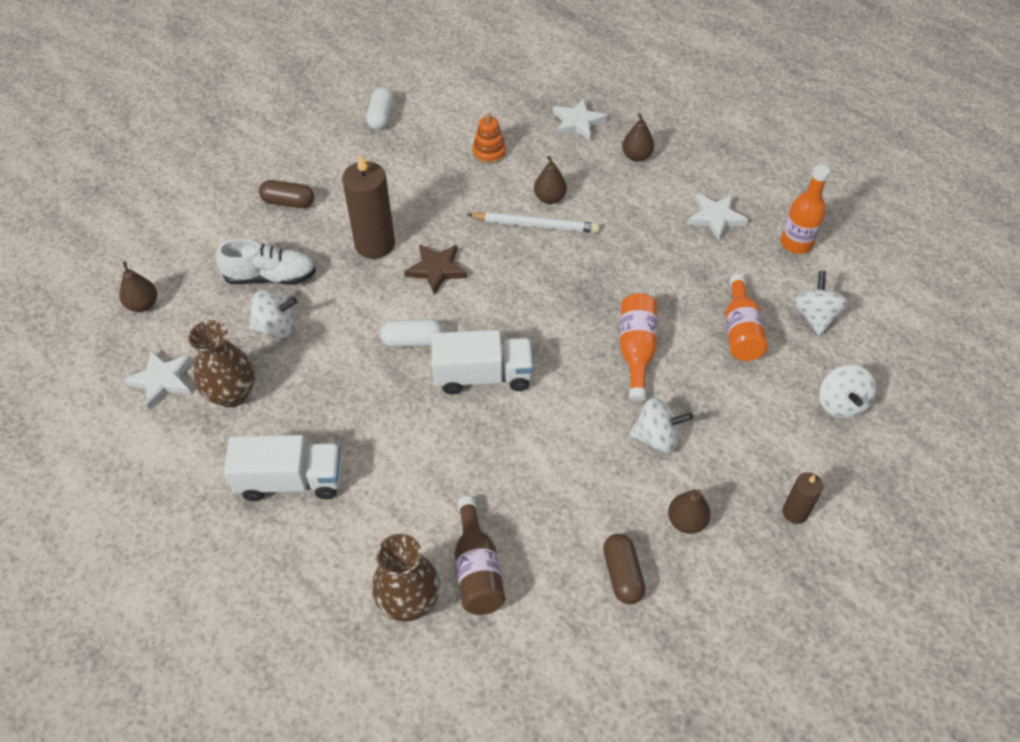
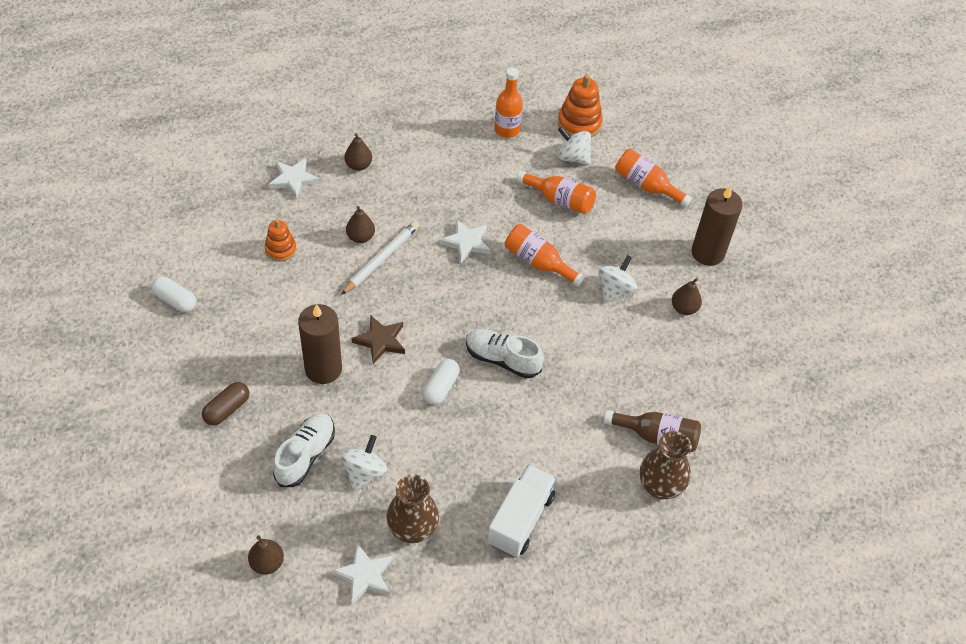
camera: 65 degrees left, 0 degrees up
(483, 376) = (502, 359): white truck -> white shoe
(622, 574) = (702, 361): brown capsule -> none
(715, 218) = (453, 156): white star -> white star (466, 242)
(795, 512) = (707, 253): brown candle -> brown candle, size x1.89
(840, 404) = (646, 186): white spinning top -> orange bottle
(871, 300) = (579, 123): none -> orange stacking toy

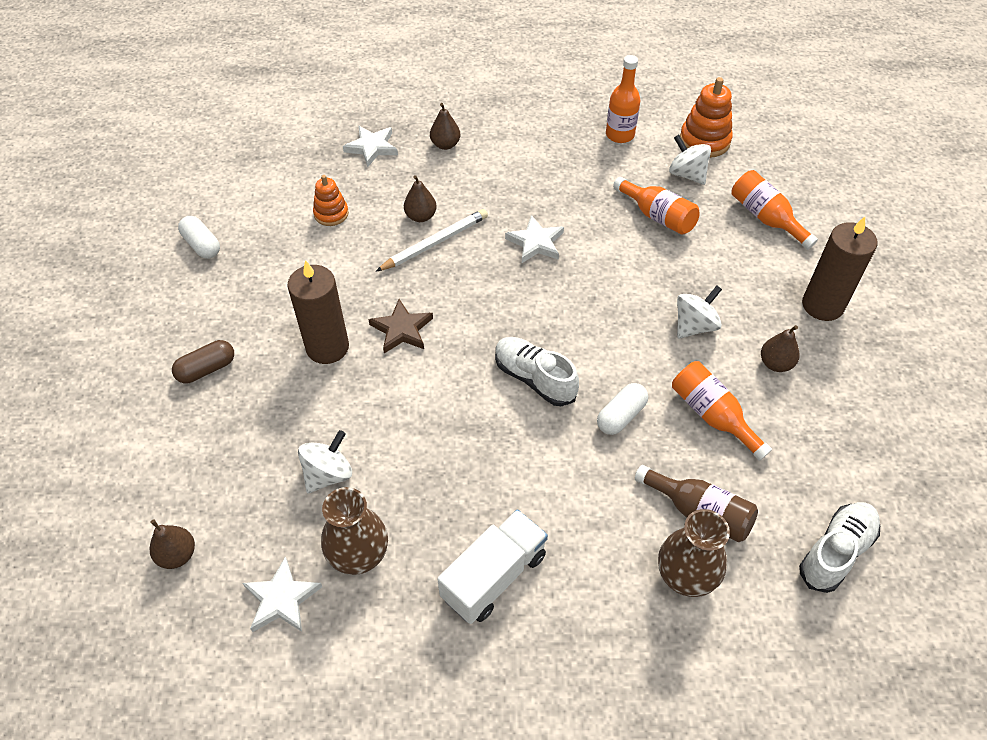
camera: 20 degrees right, 0 degrees up
(305, 455) = (270, 439): white shoe -> white shoe (836, 552)
(440, 387) = (451, 395): white capsule -> white capsule (621, 416)
(538, 263) = (611, 279): orange bottle -> orange bottle (712, 416)

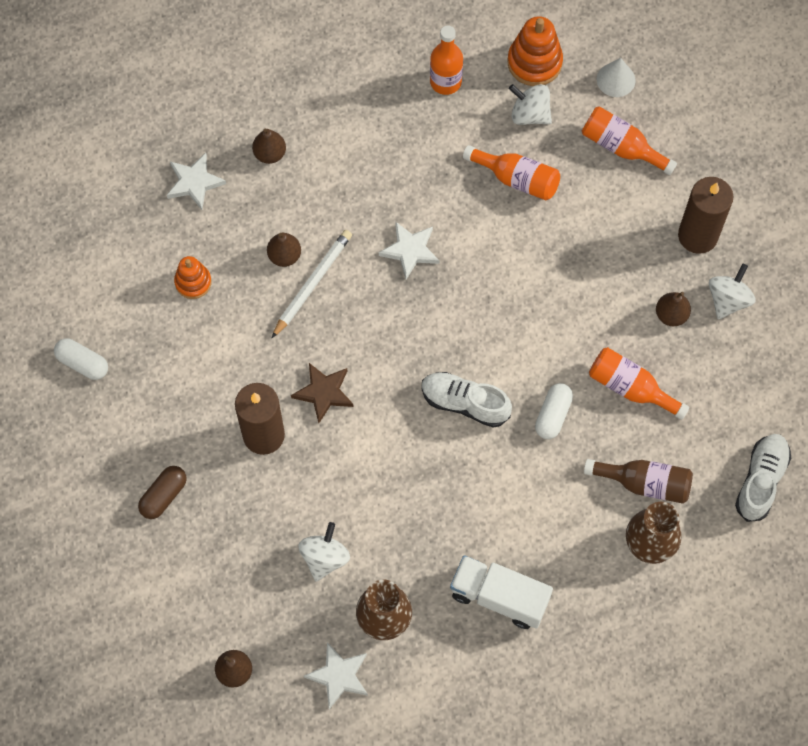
camera: 20 degrees left, 15 degrees up
(494, 576) = (499, 597): white truck -> white truck turned 90 degrees counterclockwise
(694, 326) = (589, 298): white spinning top -> white spinning top (728, 300)
(776, 170) = (616, 79): none -> white cone

